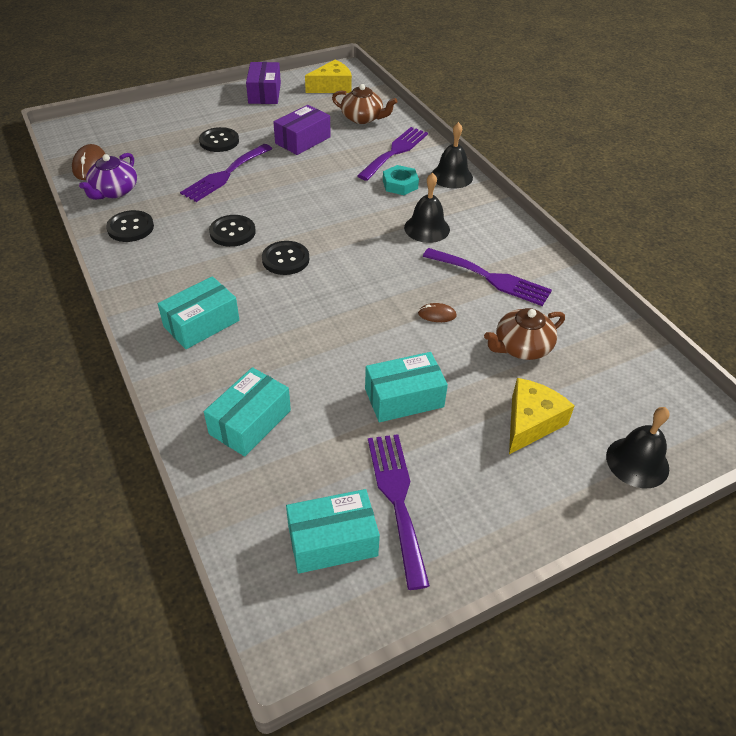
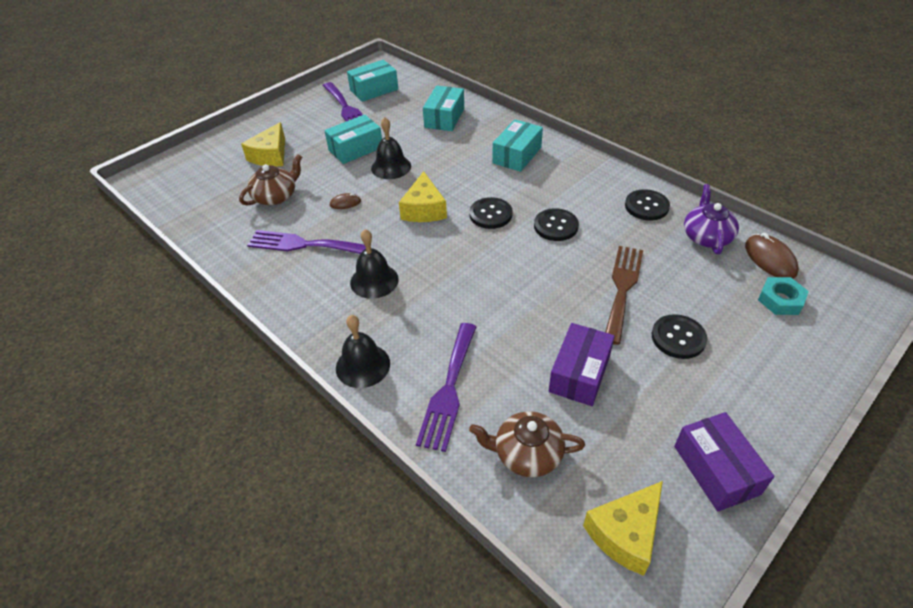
camera: 165 degrees right, 0 degrees up
(225, 175) = (622, 288): purple fork -> brown fork
(351, 283) = (424, 209): none -> yellow cheese
(400, 184) = (422, 332): turquoise nut -> turquoise nut (780, 300)
(637, 462) = (205, 152): black bell -> black bell (391, 167)

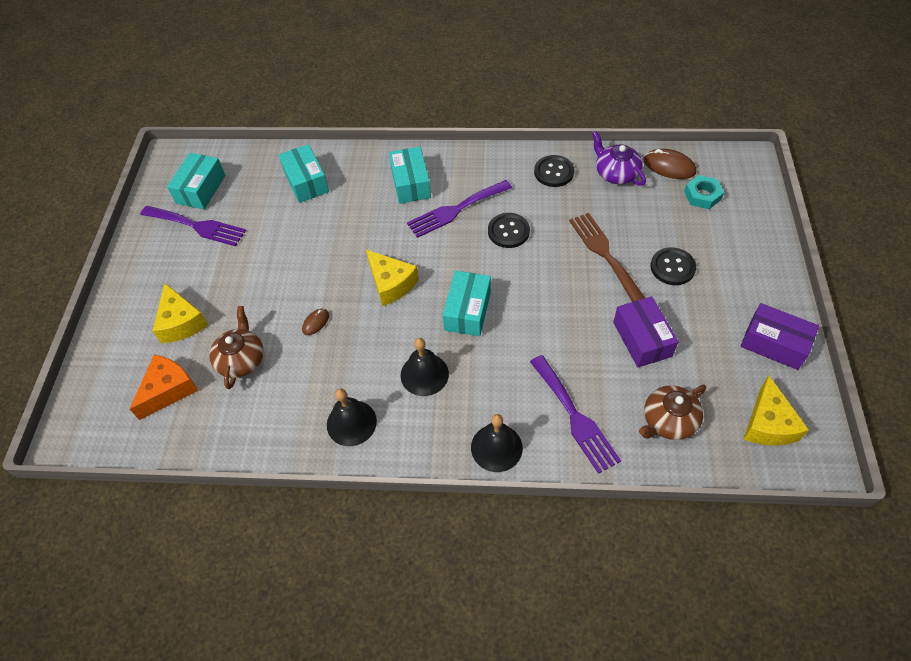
camera: 40 degrees left, 10 degrees up
(217, 187) = (168, 390): none -> orange cheese
(303, 244) = (325, 386): purple fork -> purple fork (456, 210)
(355, 149) = (259, 263): turquoise box -> turquoise box (467, 311)
(391, 167) = (315, 261): black bell -> black bell (351, 423)
(490, 214) = (449, 253): black button -> none

